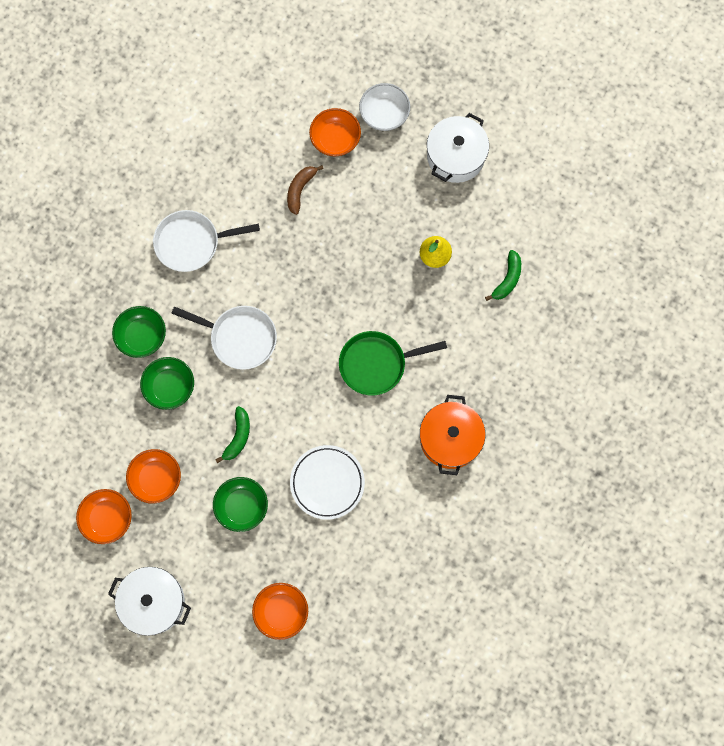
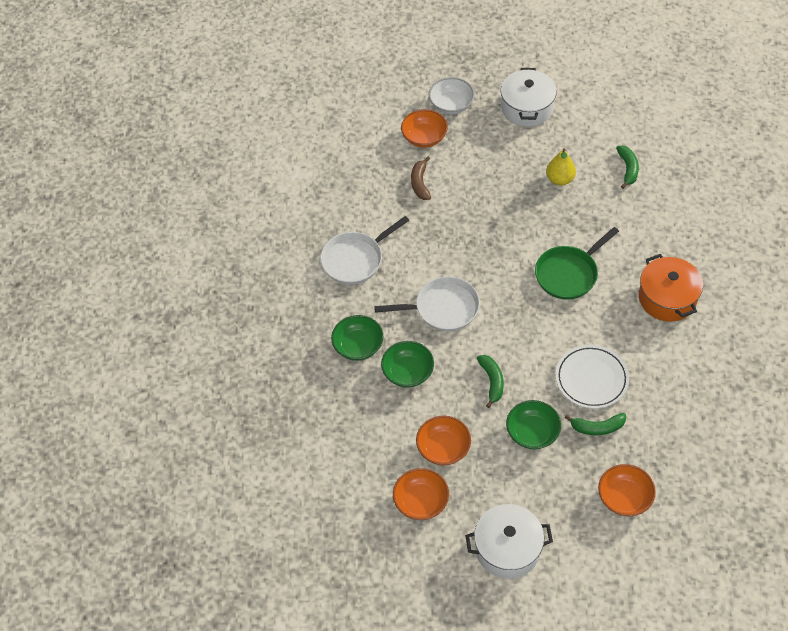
camera: 25 degrees left, 20 degrees down
(301, 533) = (597, 427): none -> green banana

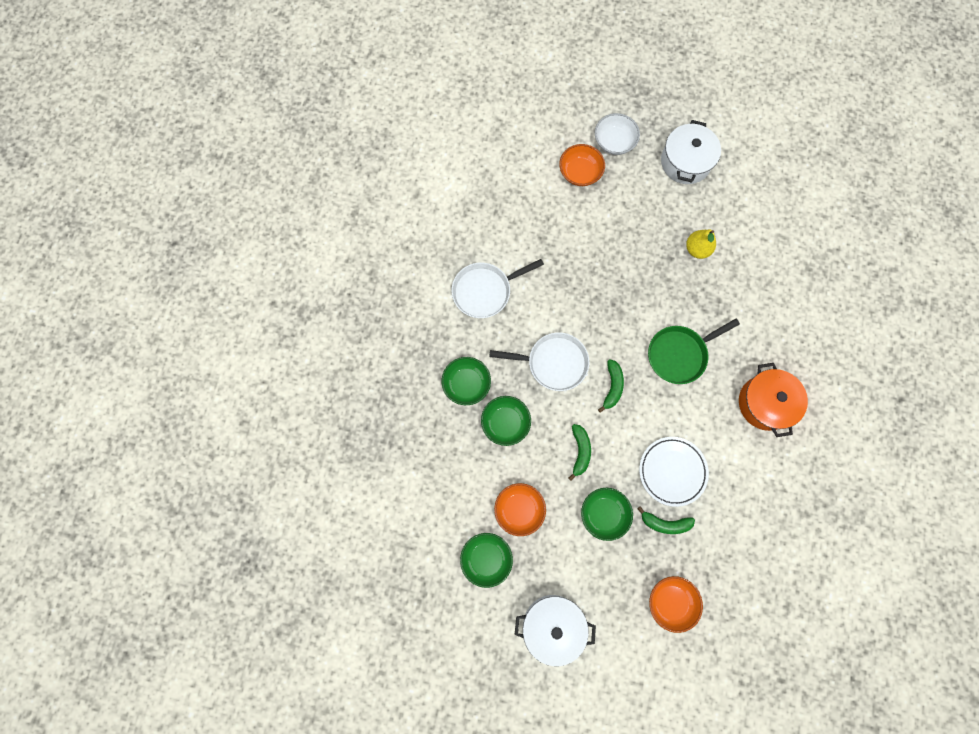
camera: 10 degrees right, 20 degrees up
(420, 183) = (564, 222): brown banana -> none
(421, 501) = (486, 558): orange bowl -> green bowl
(628, 169) = (764, 253): green banana -> green banana (612, 387)

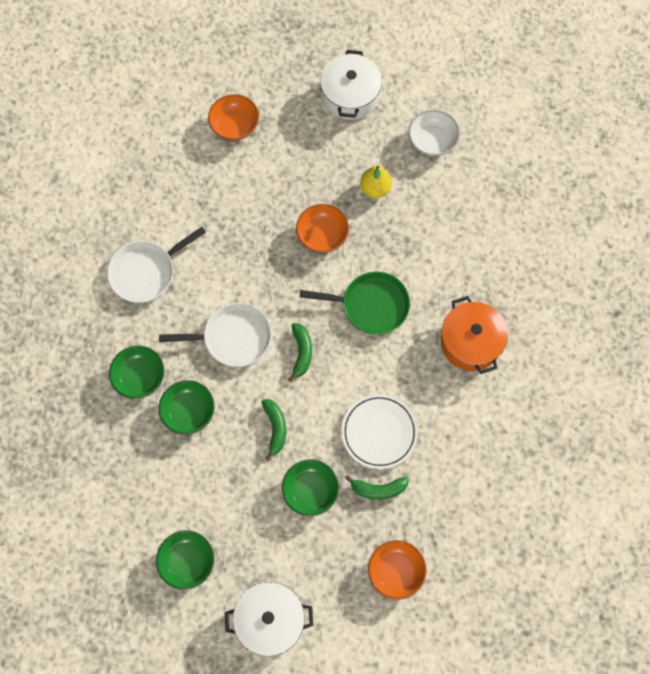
camera: 10 degrees left, 5 degrees down
(519, 509) = (216, 502): orange bowl -> orange bowl (322, 235)
(614, 142) = (268, 86): white bowl -> white bowl (432, 141)
(679, 354) = (370, 305): green pan -> green pan turned 135 degrees counterclockwise

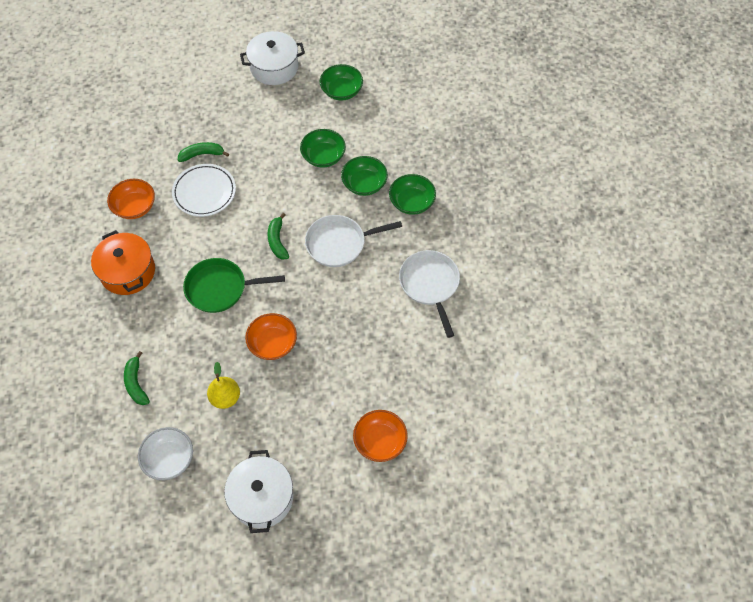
camera: 170 degrees right, 10 degrees down
(146, 272) = (430, 285): white pan -> white pan turned 60 degrees counterclockwise
(275, 428) = (291, 183): green banana -> green banana (136, 383)
(310, 491) = (256, 146): green bowl -> green bowl (323, 156)
(395, 571) = (185, 107): orange bowl -> orange bowl (135, 207)

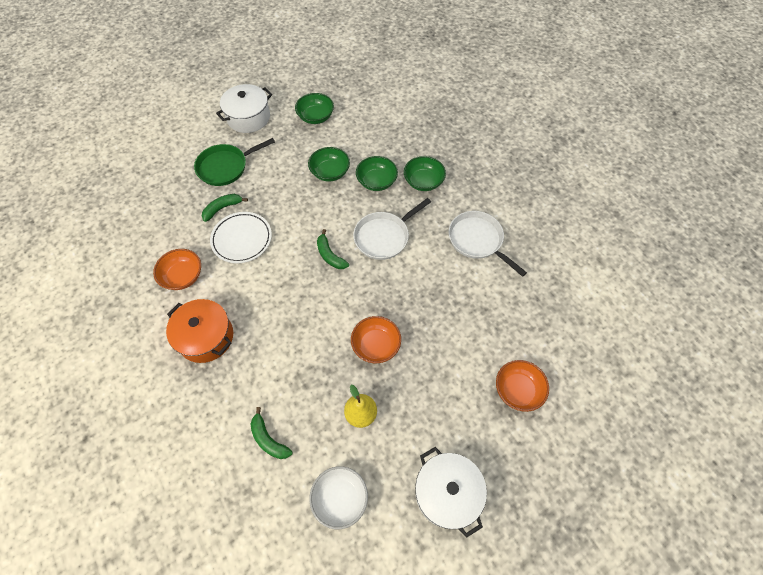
camera: 25 degrees left, 0 degrees up
(220, 288) = (301, 316): green pan -> green pan (225, 167)

